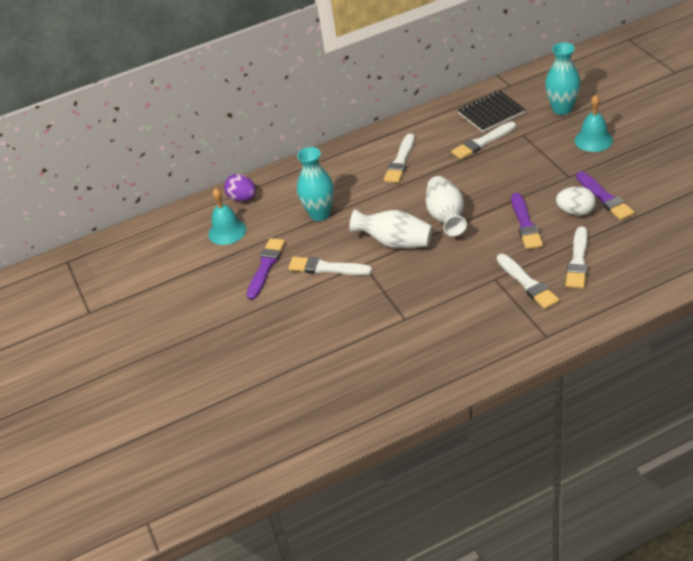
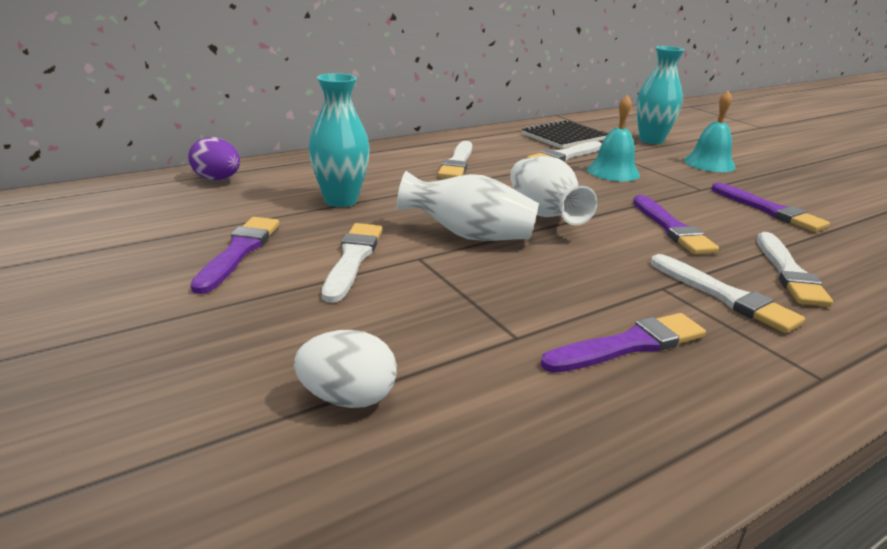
camera: 15 degrees left, 15 degrees down
(227, 231) = (180, 209): turquoise bell -> turquoise bell (613, 172)
(326, 268) = (352, 259): white brush -> white brush turned 90 degrees clockwise
(459, 321) = (628, 345): none -> purple brush
(575, 212) = (738, 220): white egg -> white egg (347, 398)

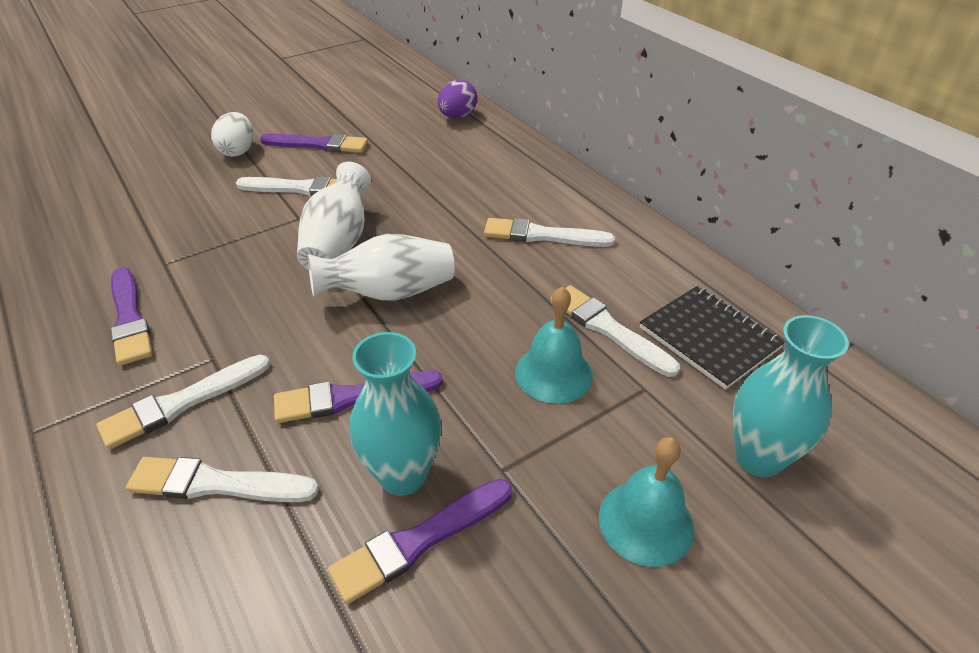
camera: 90 degrees right, 15 degrees up
(340, 200) = (417, 174): turquoise vase -> turquoise vase (403, 475)
(347, 398) = (128, 200): white egg -> white egg (238, 151)

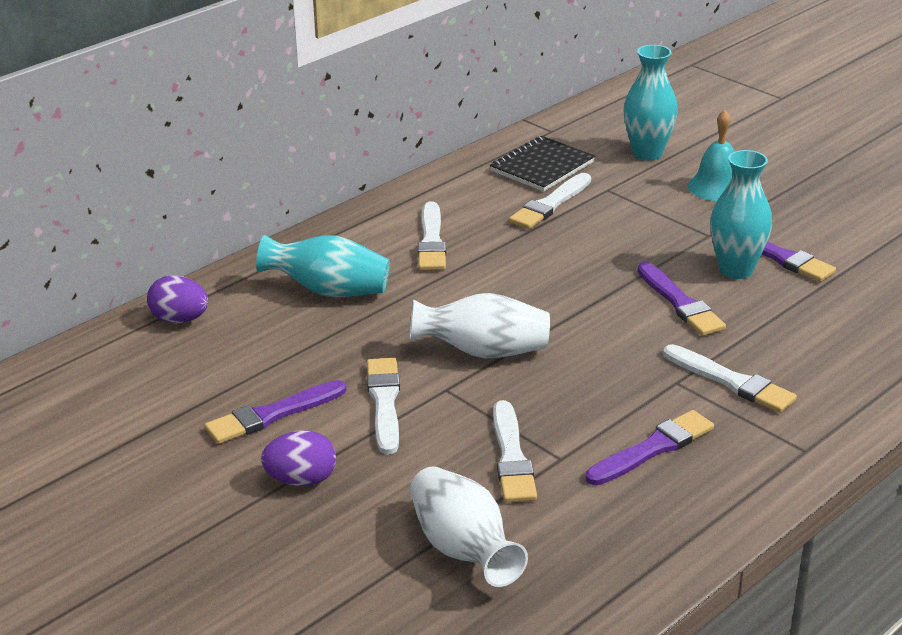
camera: 100 degrees left, 10 degrees down
(217, 484) = (790, 342): white brush -> white brush (511, 457)
(238, 151) = (301, 480): white egg -> purple egg
(318, 145) = (272, 415): purple brush -> purple brush turned 120 degrees counterclockwise
(389, 293) = (549, 308): white vase -> white vase (463, 550)
(472, 176) = (329, 291): none -> turquoise vase
(553, 373) = (610, 223): turquoise bell -> none

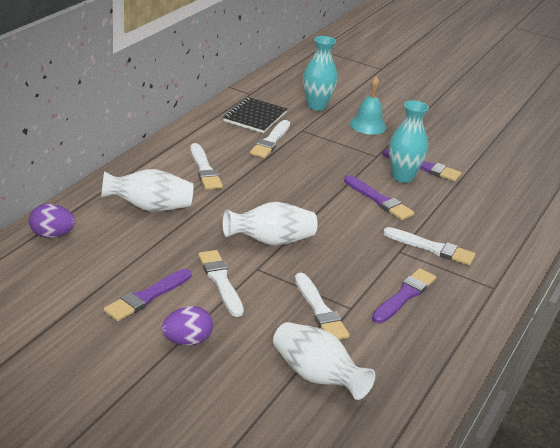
camera: 20 degrees left, 0 degrees up
(329, 291) = (149, 207): turquoise vase -> white vase

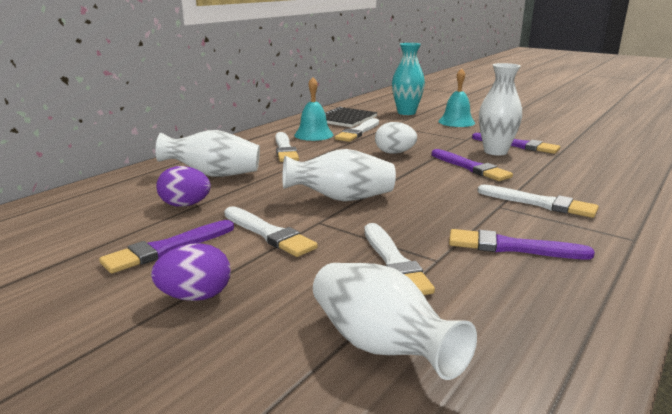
camera: 10 degrees right, 10 degrees down
(52, 235) = (92, 195): purple egg -> purple egg (185, 205)
(220, 281) = (269, 233): white brush -> white brush turned 150 degrees clockwise
(227, 145) = (313, 135): none -> turquoise bell
(309, 177) = (394, 153): none -> white egg
(402, 177) = (495, 151): turquoise vase -> white vase
(404, 295) = (512, 247): purple brush -> purple brush turned 120 degrees counterclockwise

